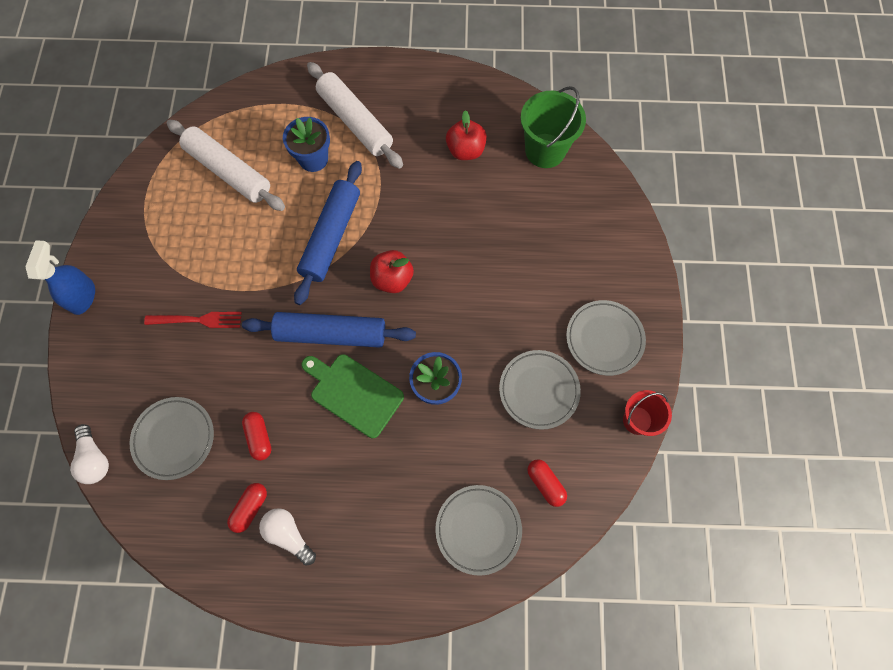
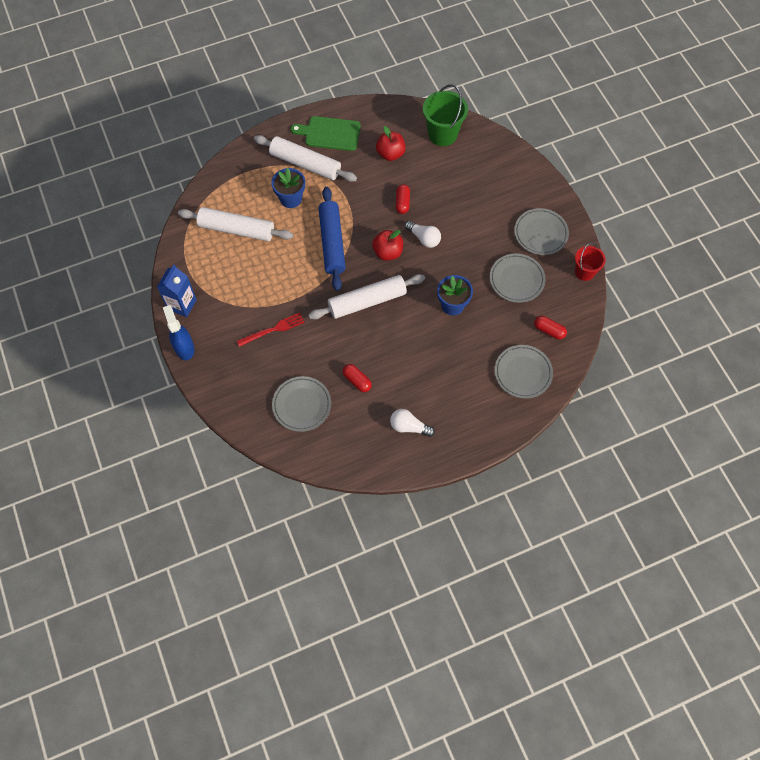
camera: 25 degrees left, 5 degrees down
(95, 459) = (256, 439): white light bulb -> white light bulb (424, 238)
(112, 240) = (182, 305): none -> blue carton
(250, 508) = (375, 423): red capsule -> red capsule (402, 203)
(331, 334) = (367, 301): blue rolling pin -> white rolling pin
(354, 393) = (402, 330): green cutting board -> green cutting board (330, 133)

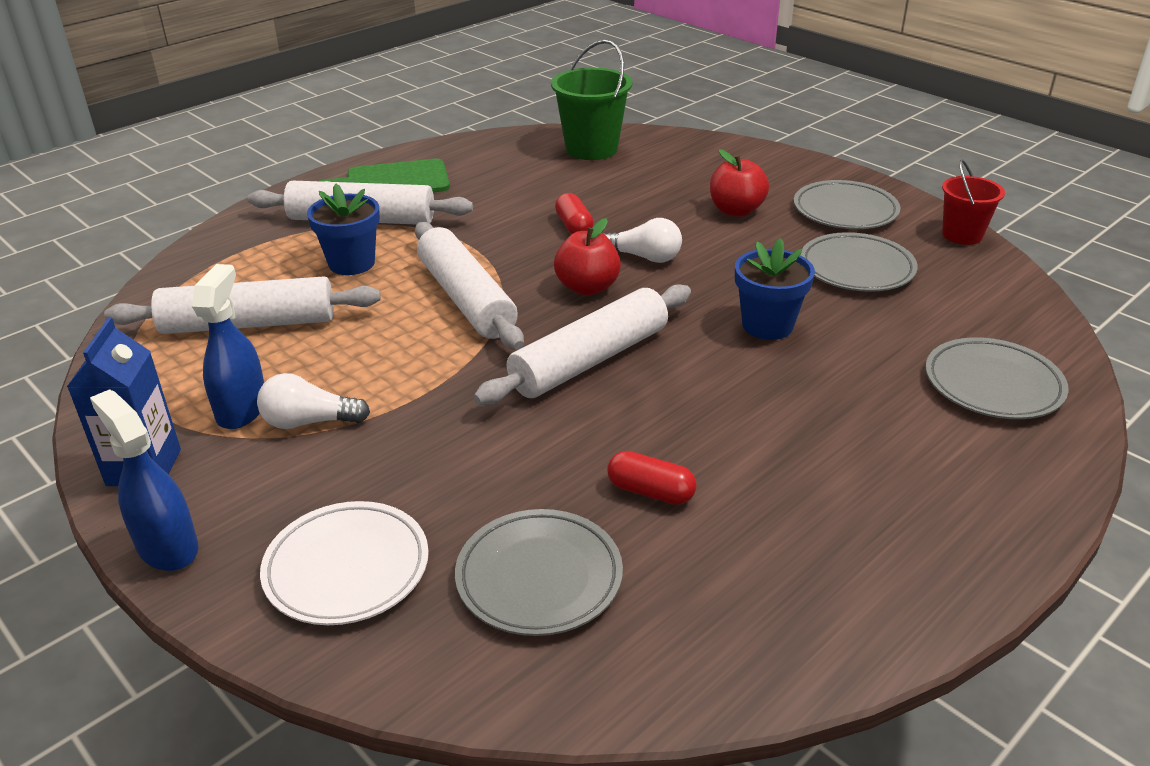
camera: 20 degrees left, 30 degrees down
(223, 284) = (242, 409): none -> blue spray bottle
(240, 378) = (347, 568): none -> white plate
(273, 329) = (397, 454): red fork -> none
(332, 243) = (466, 299): blue rolling pin -> white rolling pin
(390, 154) = (515, 182): red apple -> red apple (736, 211)
(409, 427) = (835, 543): white light bulb -> white light bulb (309, 422)
(549, 330) = (979, 316): red capsule -> none

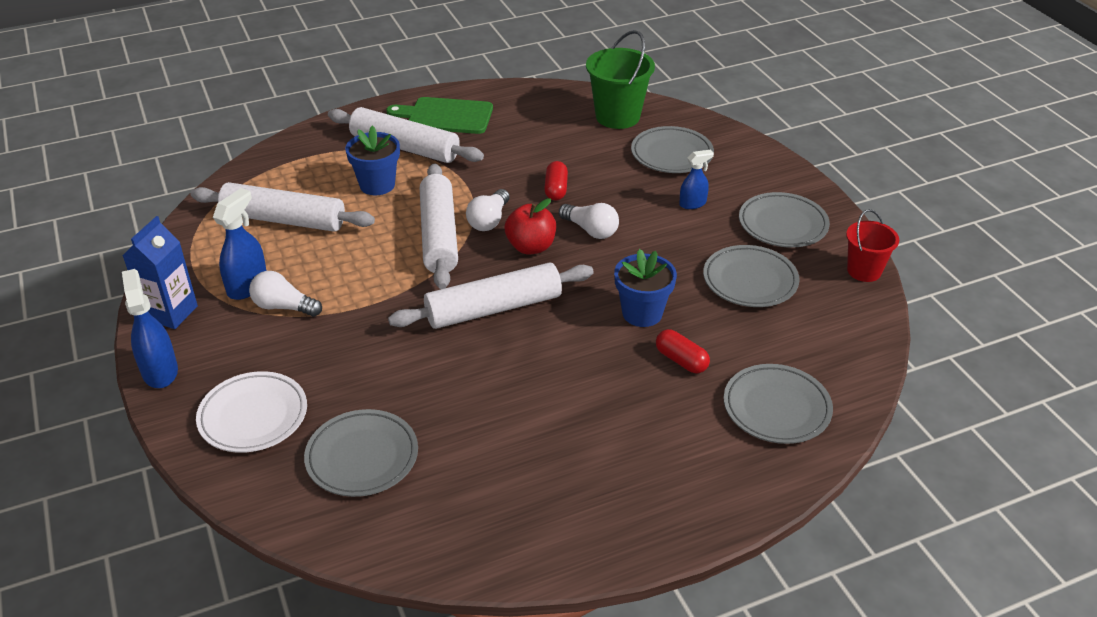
camera: 20 degrees right, 5 degrees up
(517, 272) = (489, 220): none -> white light bulb
(650, 491) = (469, 419): red capsule -> red capsule (681, 360)
(677, 171) = (671, 154): none -> grey plate
(736, 211) = (693, 203): red apple -> blue spray bottle

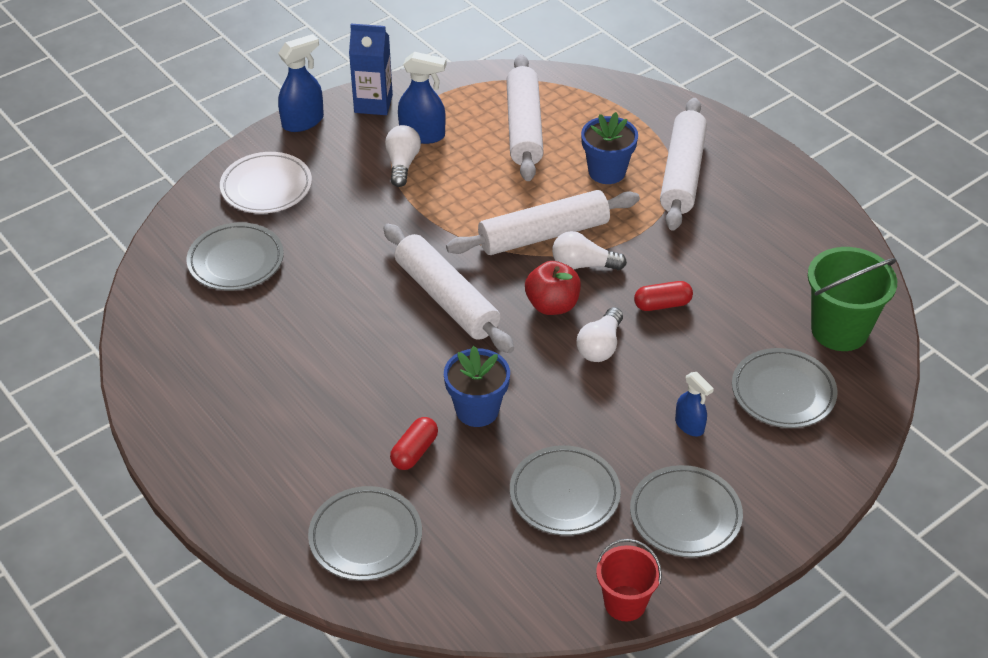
camera: 75 degrees right, 5 degrees up
(446, 116) = (758, 189): green cutting board -> none

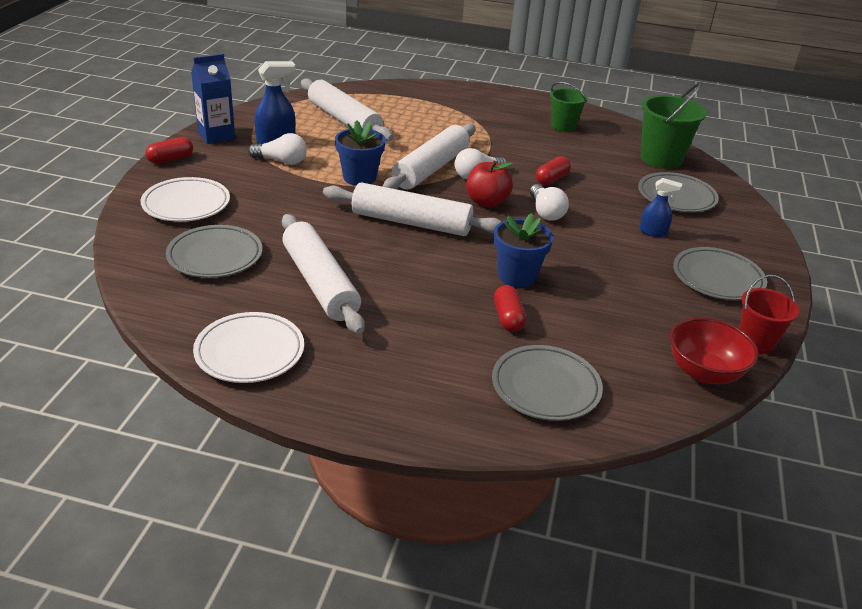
camera: 40 degrees left, 10 degrees down
(171, 377) = (249, 352): none -> white plate
(303, 121) = (170, 159): blue spray bottle -> red capsule
(402, 164) = (281, 161): white light bulb -> white light bulb turned 135 degrees clockwise
(527, 603) = (704, 372): none -> red bowl
(564, 494) = (636, 299): grey plate -> none
(607, 172) = (428, 127): blue flower pot -> blue flower pot (359, 178)
(682, 174) = (474, 115): white rolling pin -> white rolling pin (320, 283)
(775, 231) = (563, 126): none -> green bucket

